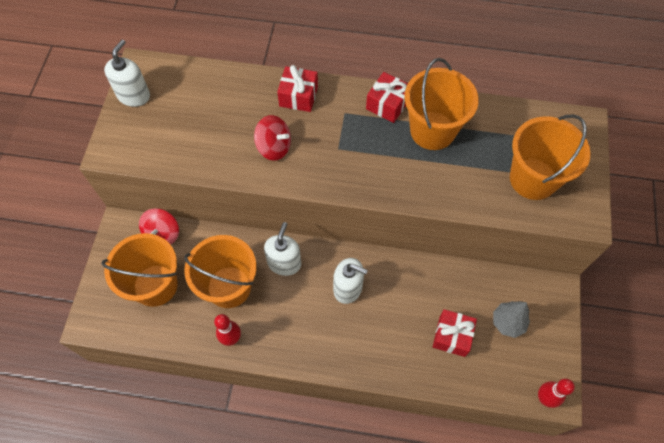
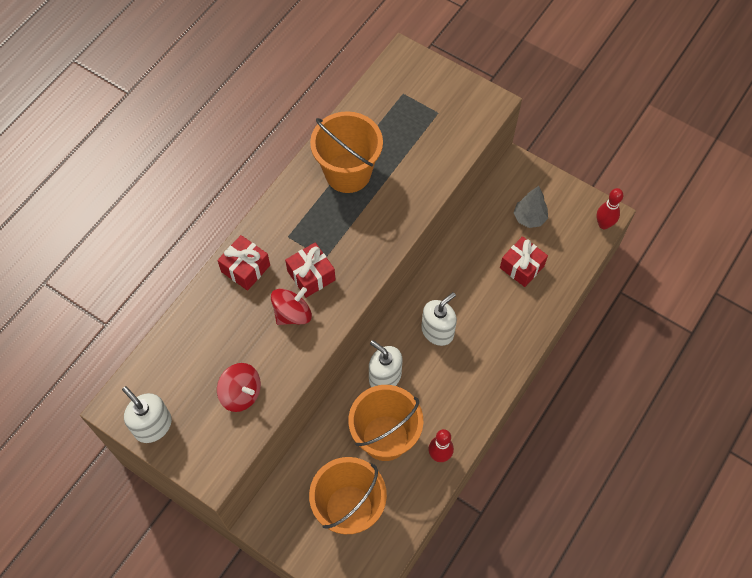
camera: 65 degrees left, 0 degrees up
(163, 234) = (294, 482): red spinning top -> red spinning top (241, 393)
(387, 104) = (299, 196): red gift -> red gift (311, 275)
(533, 179) = (437, 121): orange bucket -> none

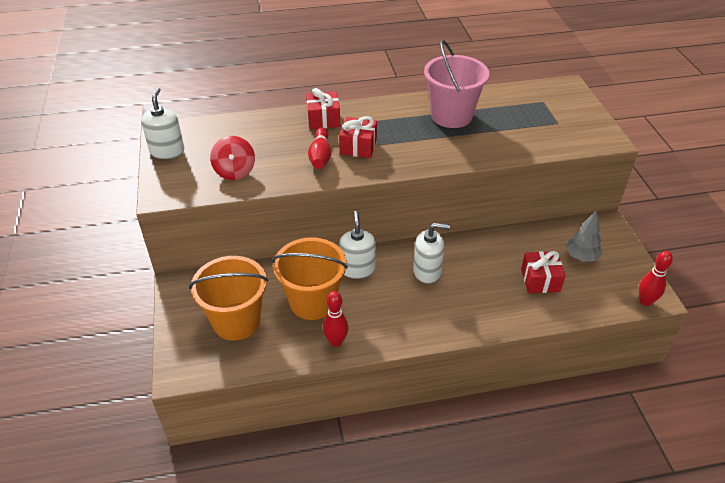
camera: 45 degrees right, 20 degrees down
(292, 314) = (320, 156): red spinning top -> red bowling pin
(348, 173) = (451, 116): orange bucket -> pink bucket

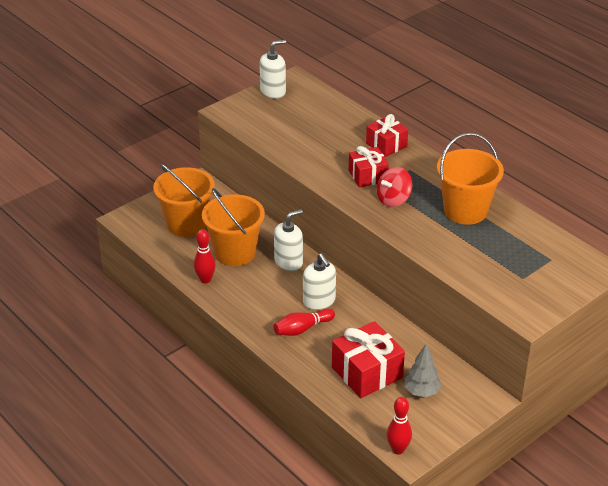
camera: 60 degrees right, 5 degrees down
(234, 171) = (279, 130): red spinning top -> red spinning top (393, 199)
(320, 156) = (336, 162): red bowling pin -> red bowling pin (302, 329)
(451, 116) = (465, 211): pink bucket -> orange bucket
(540, 280) = (367, 372): red gift -> red gift, size x1.54

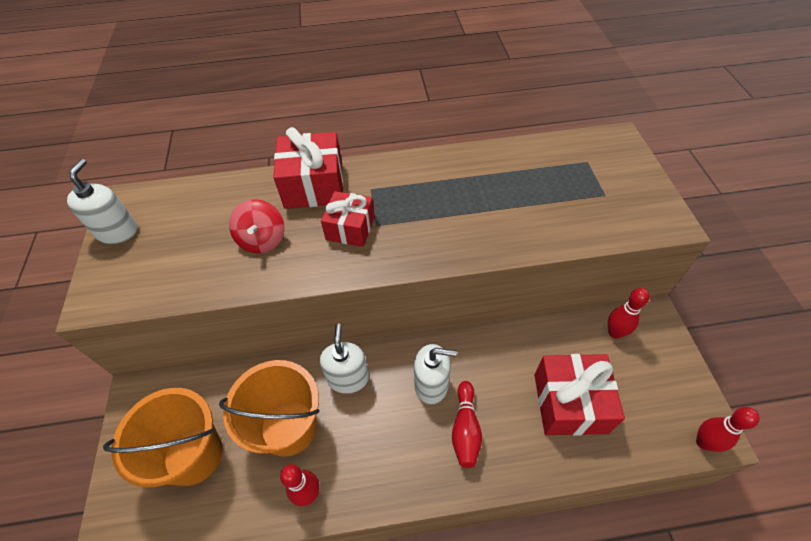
camera: 55 degrees left, 15 degrees up
(386, 145) = (314, 186): red gift -> red gift, size x1.54
(393, 199) = (409, 228): red spinning top -> red spinning top (262, 240)
(421, 391) = (622, 368): grey tree -> none
(450, 379) = (614, 332): none -> red bowling pin
(465, 211) = (471, 182): orange bucket -> none

